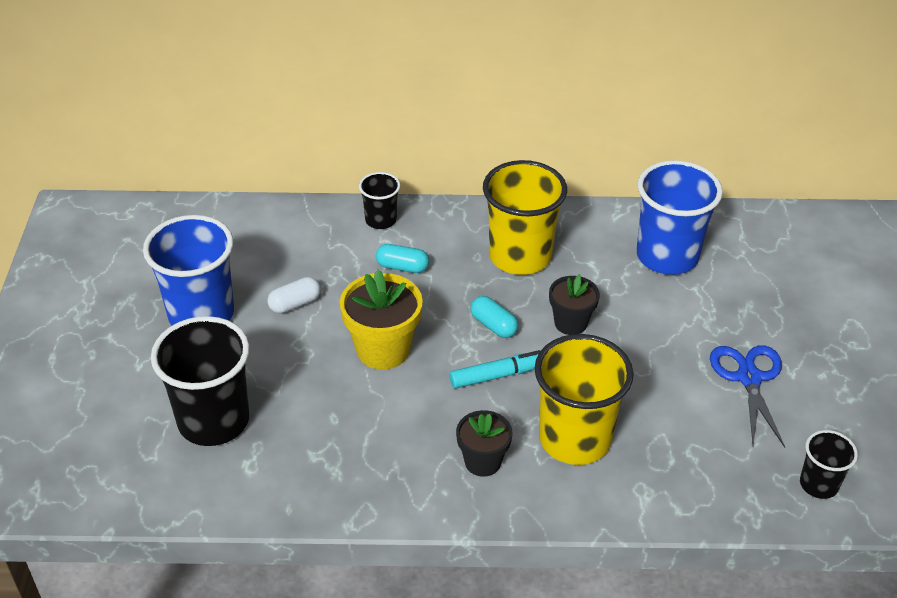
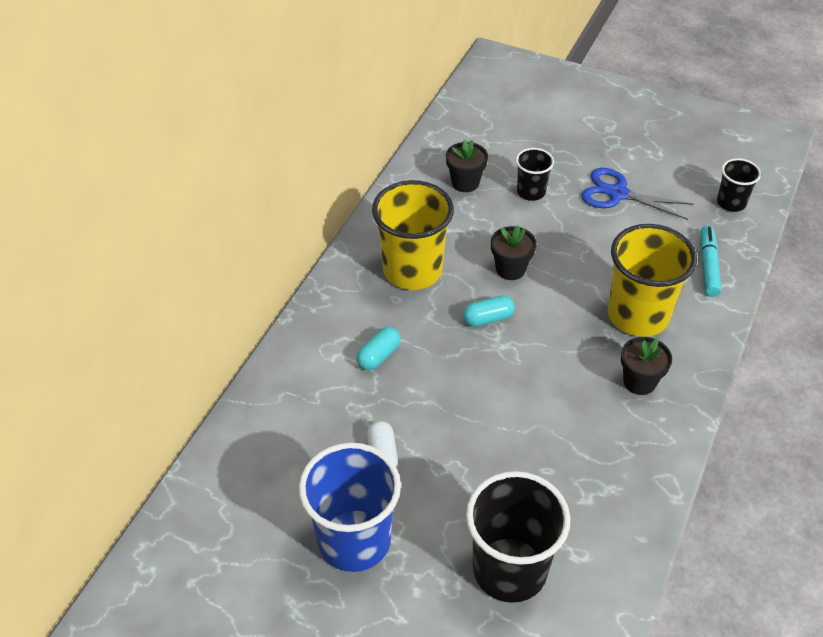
camera: 65 degrees left, 5 degrees up
(380, 220) = (303, 350): black cup -> black cup (531, 192)
(383, 350) = (479, 406): yellow flower pot -> none
(498, 375) = (548, 337): turquoise marker -> turquoise marker (708, 266)
(667, 256) = (465, 182): blue cup -> black flower pot

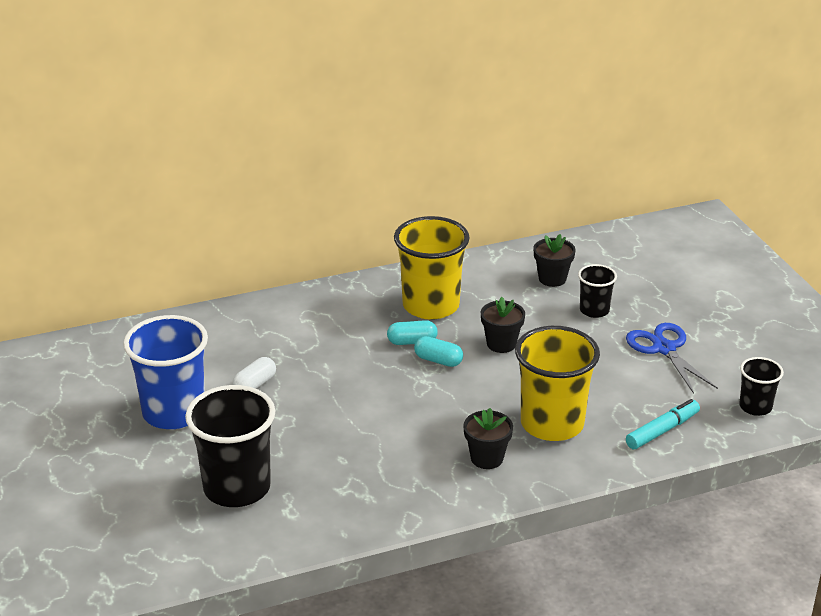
camera: 45 degrees right, 15 degrees down
(379, 356) = (334, 336): turquoise capsule -> turquoise capsule (412, 342)

